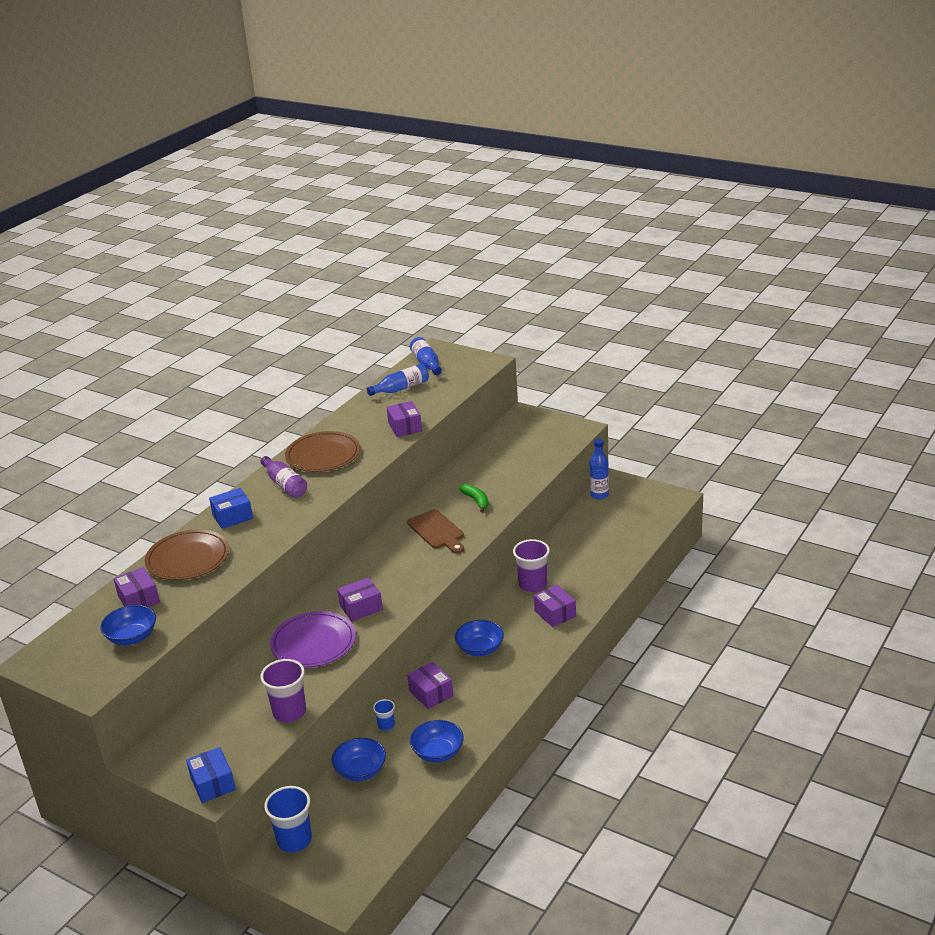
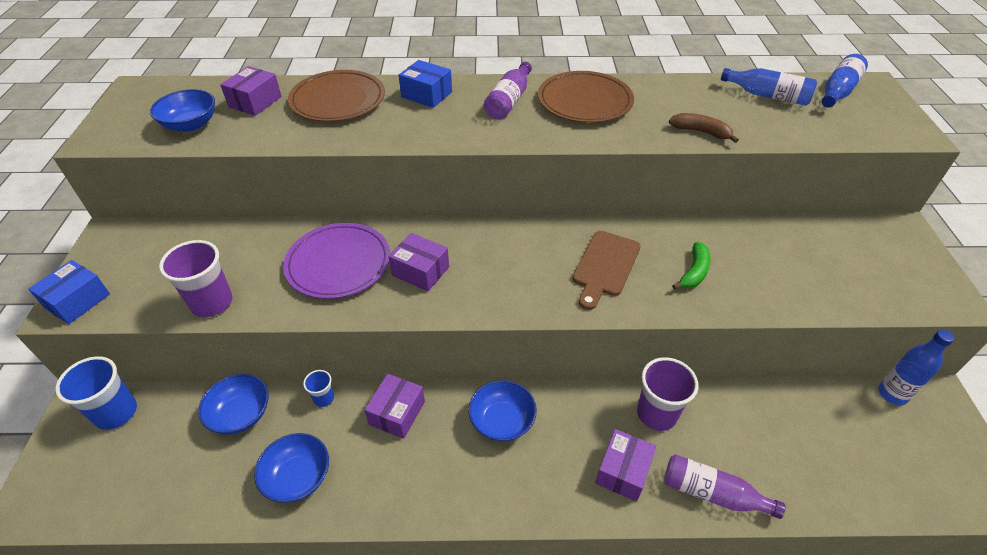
camera: 55 degrees right, 15 degrees up
(405, 427) = (701, 132): purple box -> brown banana
(595, 587) = (712, 493): none -> purple bottle

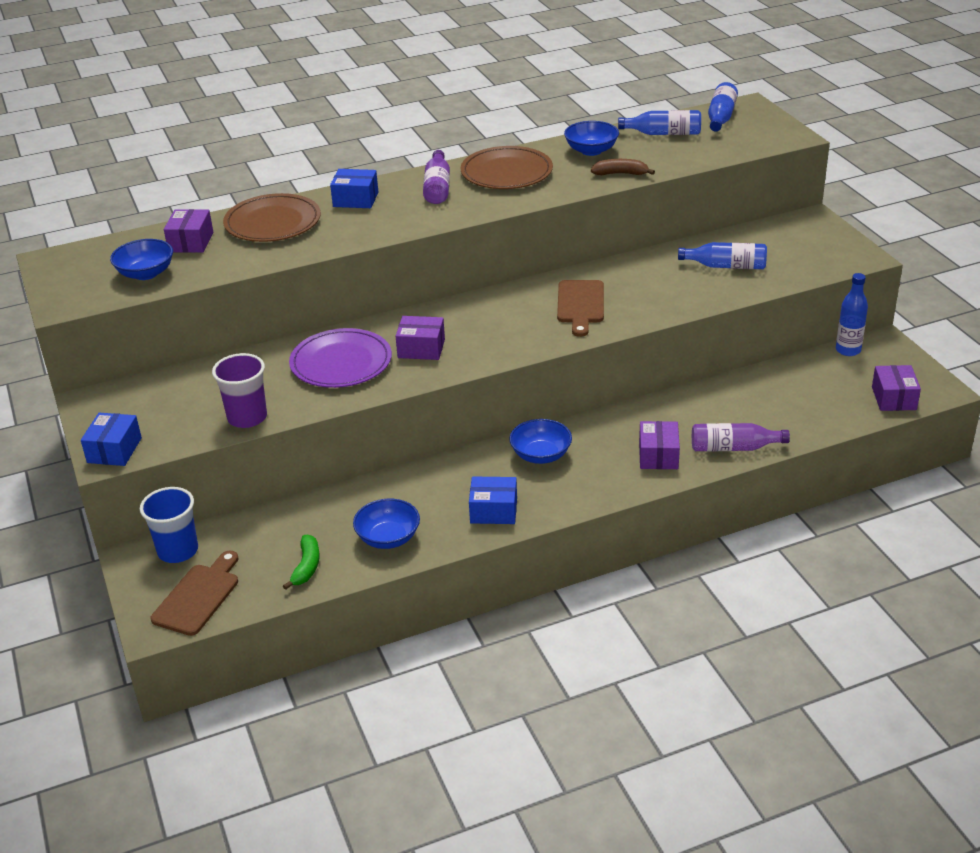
camera: 20 degrees left, 10 degrees down
(89, 482) = (198, 596): none -> brown cutting board
(241, 414) = (301, 517): blue bowl -> blue bowl (591, 150)
(324, 398) = (370, 486): blue cup -> none
(397, 413) = (445, 476): purple box -> purple box (894, 398)
(417, 482) = (493, 511): none -> blue box
(656, 414) = (667, 414): purple cup -> none
(694, 272) = (656, 290): green banana -> green banana (306, 566)
(783, 263) = (726, 266): none -> blue bottle

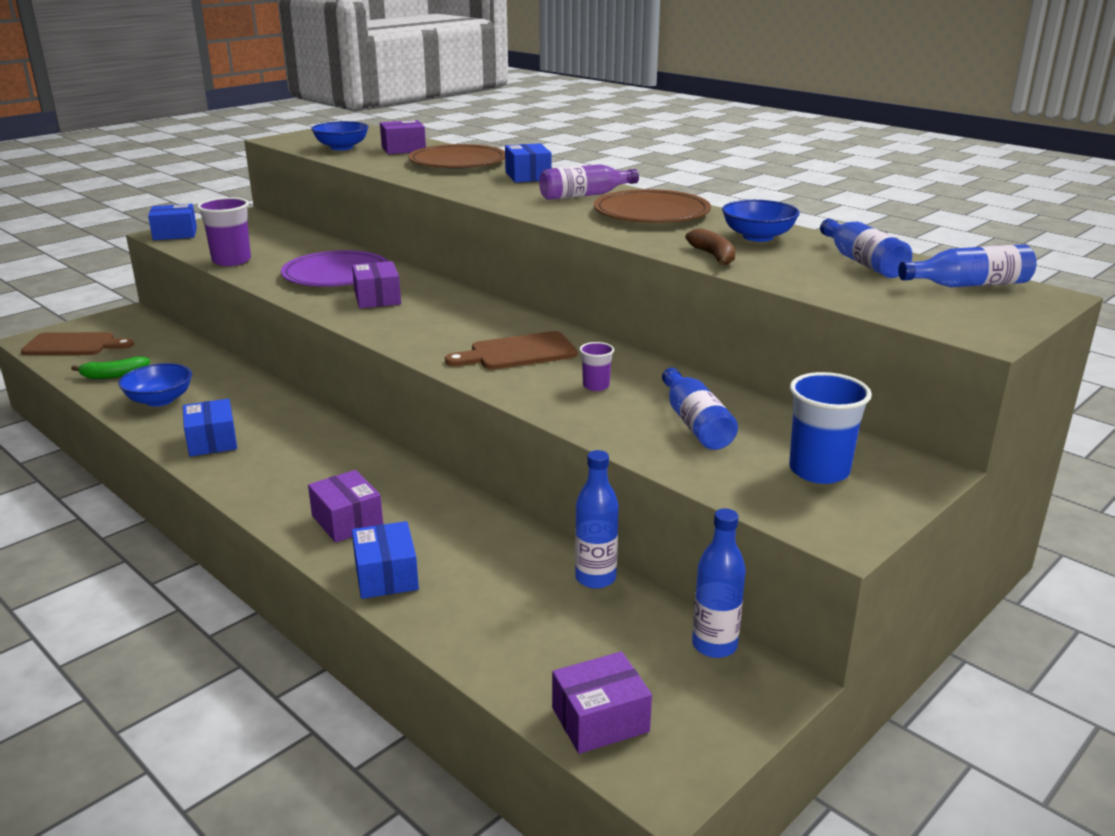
camera: 65 degrees right, 10 degrees down
(178, 551) = (136, 326): blue cup -> blue cup (819, 471)
(541, 455) = (323, 447): blue bowl -> none
(654, 287) = (596, 386): none -> purple cup
(658, 455) = (347, 521): purple box -> purple box turned 75 degrees clockwise
(734, 448) = (386, 575): purple bottle -> blue box
(771, 372) = (595, 578): none -> blue bottle

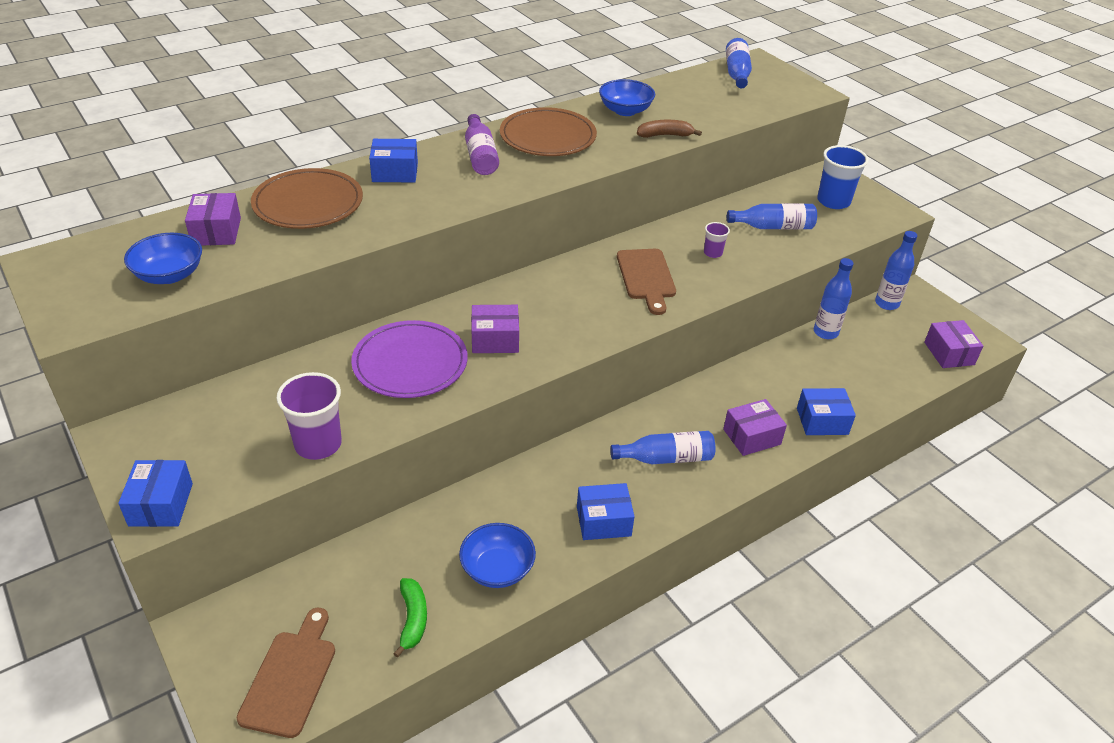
camera: 80 degrees left, 15 degrees up
(862, 262) = (689, 91): blue bottle -> blue bottle (666, 458)

